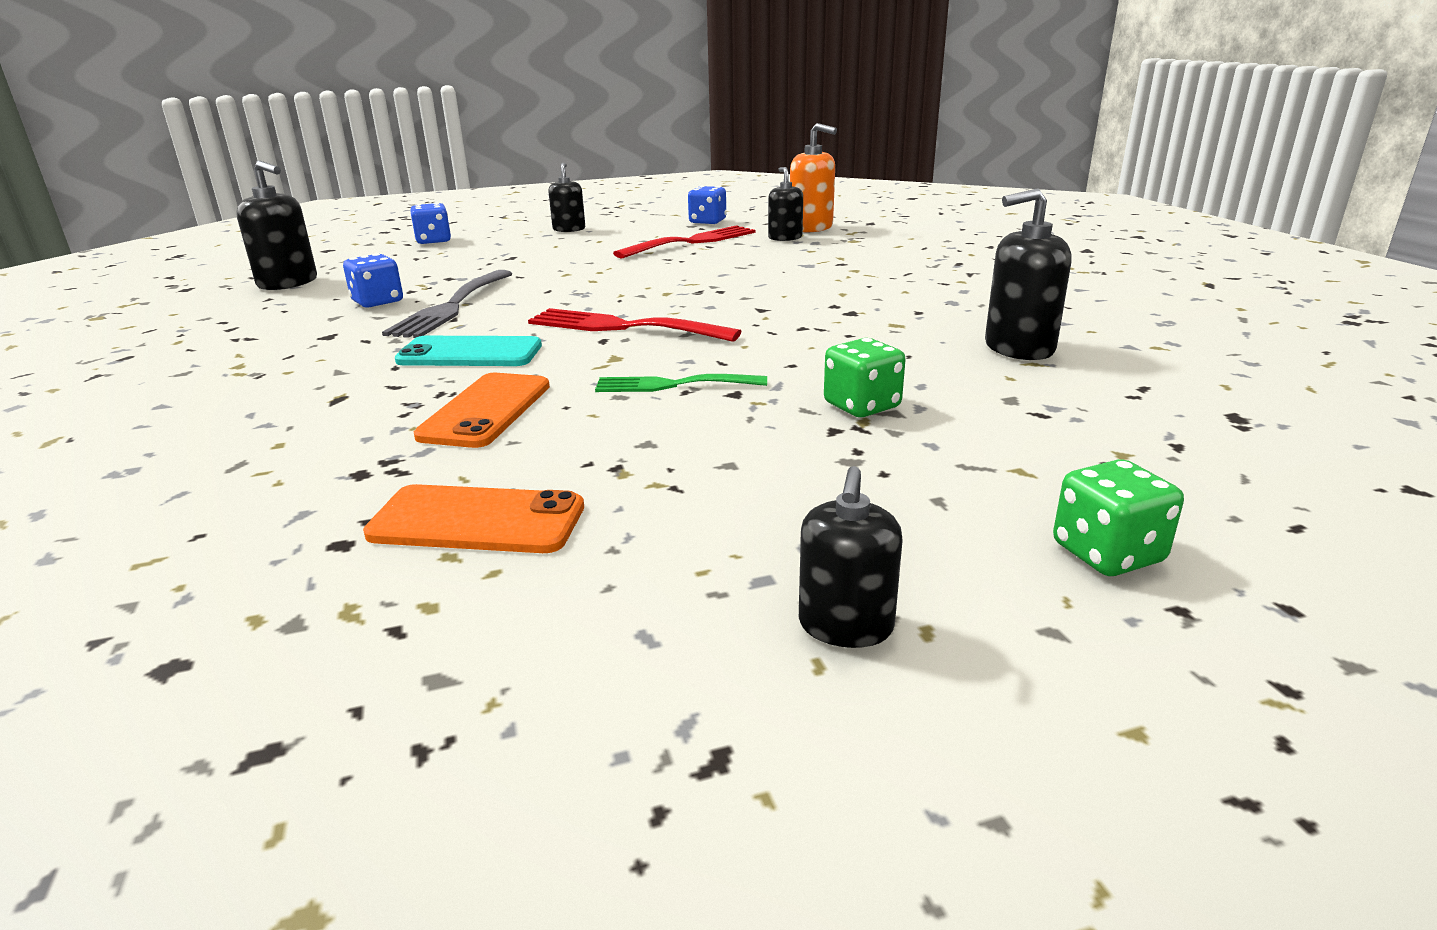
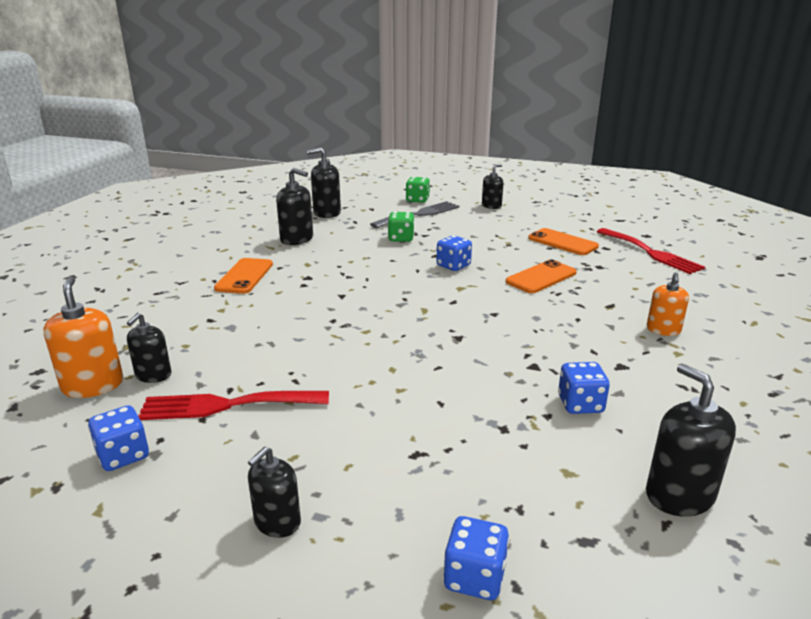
camera: 145 degrees left, 0 degrees up
(248, 386) = (663, 330): none -> orange soap dispenser
(451, 307) = (522, 371): grey fork -> grey fork (419, 214)
(470, 353) = (532, 315): turquoise phone -> none
(623, 327) = (432, 307): red fork -> red fork (651, 252)
(672, 385) = (453, 266): green fork -> blue dice
(926, 293) = (244, 276): none -> orange phone
(1151, 414) = (327, 213): none -> black soap dispenser

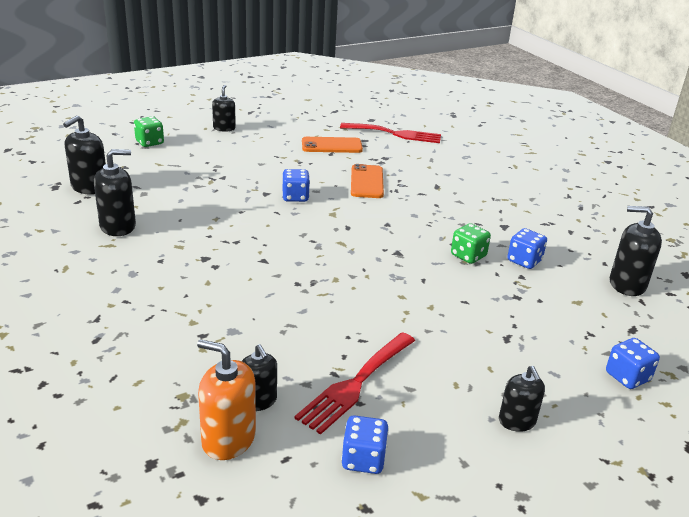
camera: 50 degrees left, 5 degrees up
(244, 276) = (147, 283): orange phone -> none
(401, 238) = (210, 188): green dice -> green dice (468, 256)
(419, 214) = (180, 158): grey fork -> none
(663, 330) = (486, 191): orange soap dispenser -> none

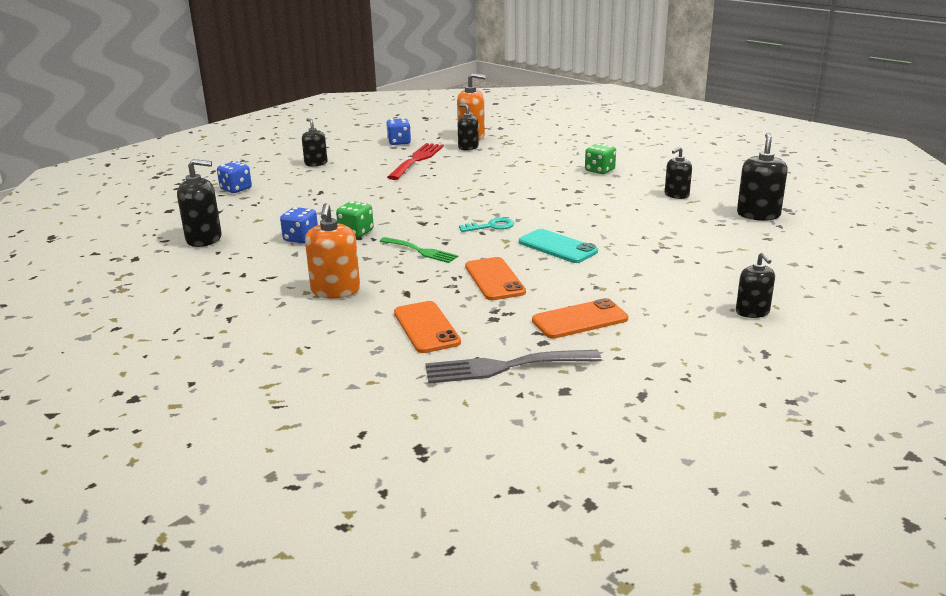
camera: 165 degrees right, 5 degrees down
(118, 226) = (676, 195): black soap dispenser -> black soap dispenser, size x0.66
(149, 142) = (798, 269): green dice -> green dice (599, 170)
(295, 197) = (557, 247): blue dice -> turquoise phone
(334, 232) = (491, 226): none -> turquoise key
(395, 134) = (504, 367): red fork -> grey fork
(412, 219) = (421, 251): none -> green fork
(431, 161) = (426, 327): none -> orange phone
(491, 199) = (335, 290): none -> orange soap dispenser

